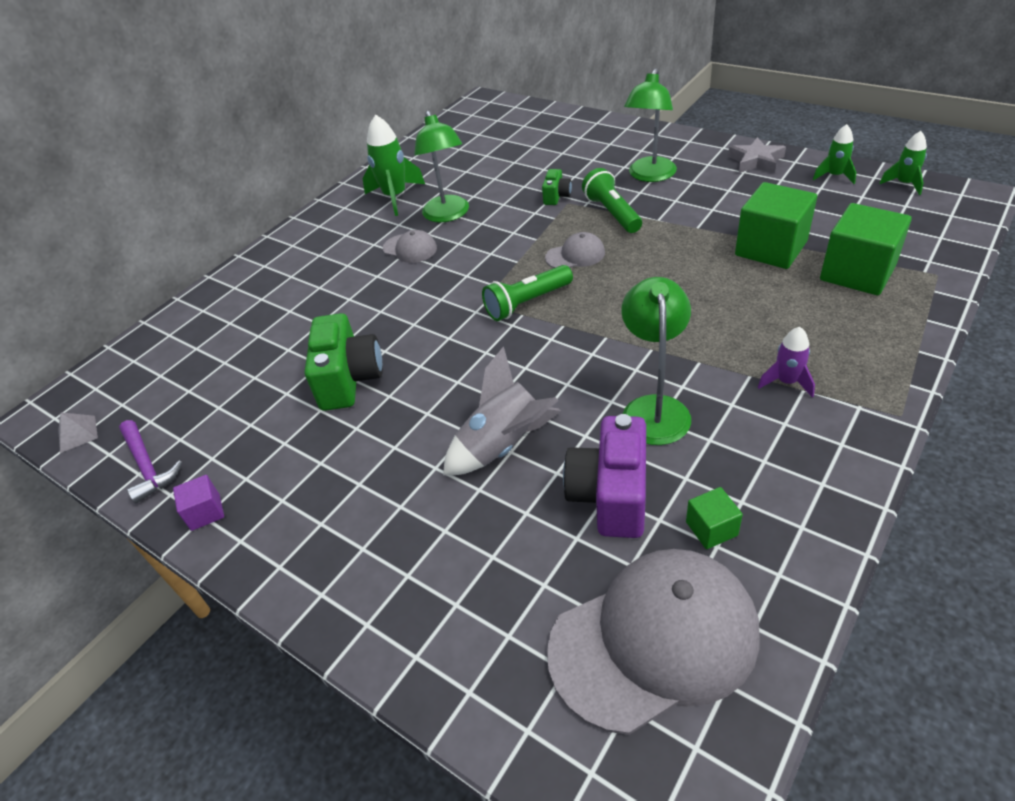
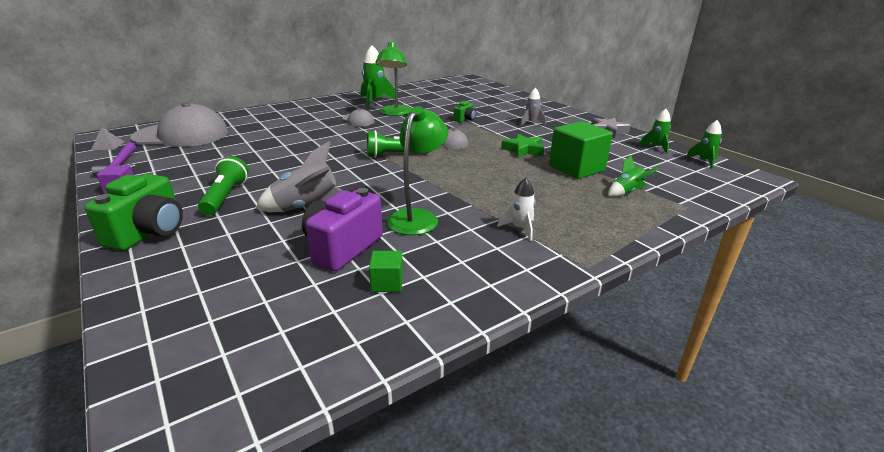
camera: 15 degrees right, 15 degrees down
(349, 379) = (261, 160): green camera -> green camera (149, 232)
(612, 213) = (490, 132): green flashlight -> green flashlight (226, 197)
(649, 176) = (531, 123): green lamp -> grey rocket
(654, 640) = (282, 325): grey cap -> grey cap (182, 135)
(681, 235) = (523, 150): none -> green star
(786, 382) = (520, 229): purple rocket -> white rocket
(857, 273) = (627, 192): green cube -> green rocket

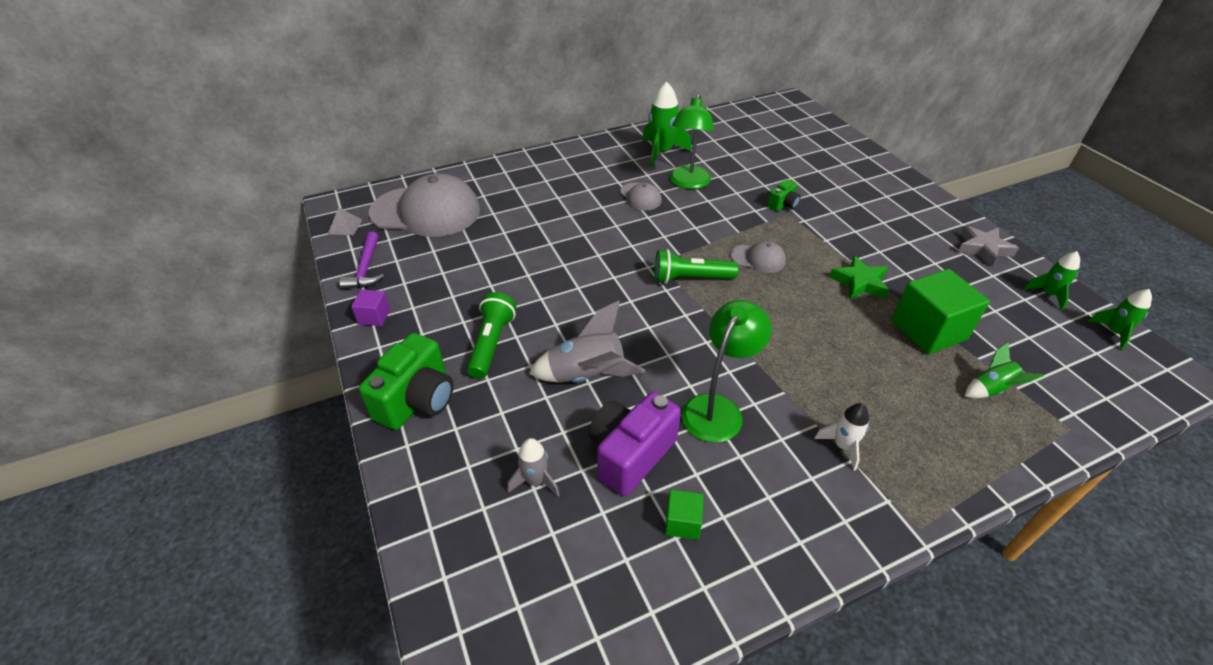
camera: 10 degrees right, 15 degrees up
(531, 123) = (875, 221): grey rocket -> grey rocket (535, 481)

